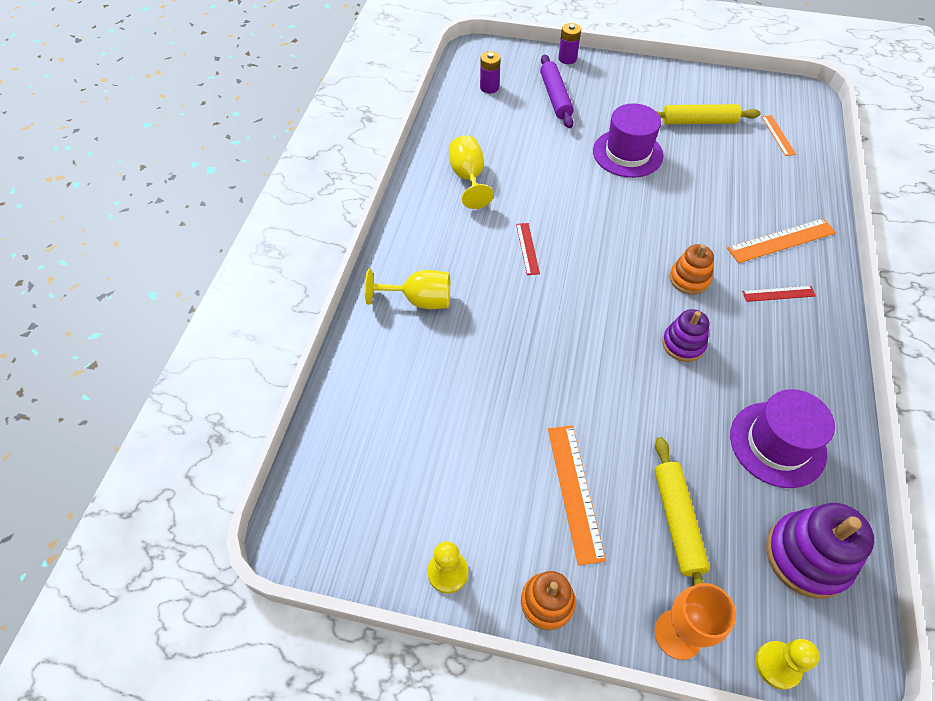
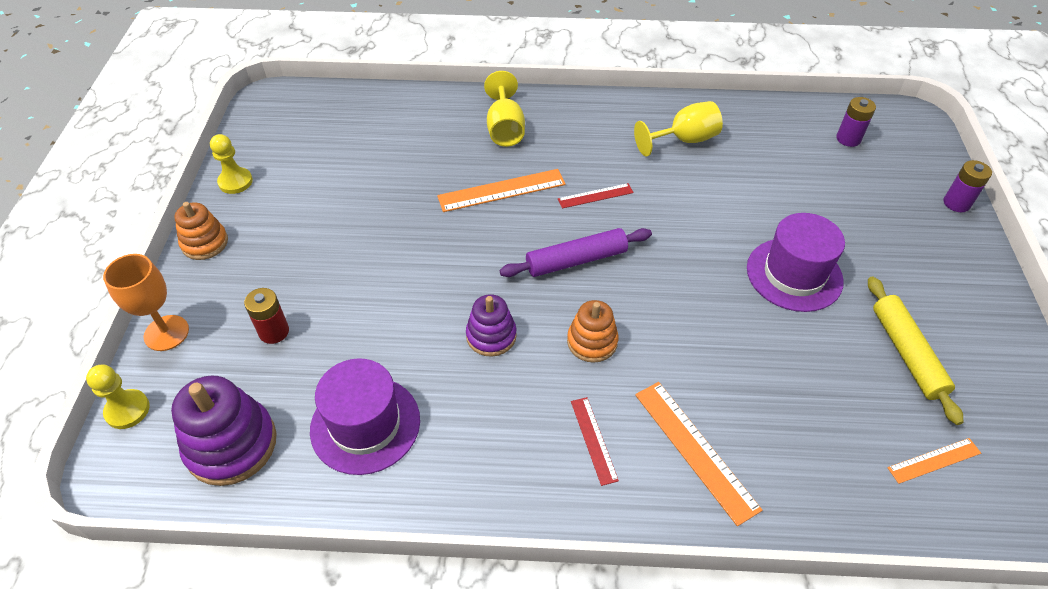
camera: 80 degrees right, 5 degrees down
(555, 97) = (866, 198): purple rolling pin -> purple rolling pin (576, 260)
(575, 491) = (306, 254): orange ruler -> orange ruler (501, 190)
(677, 521) = (274, 331): yellow rolling pin -> red battery

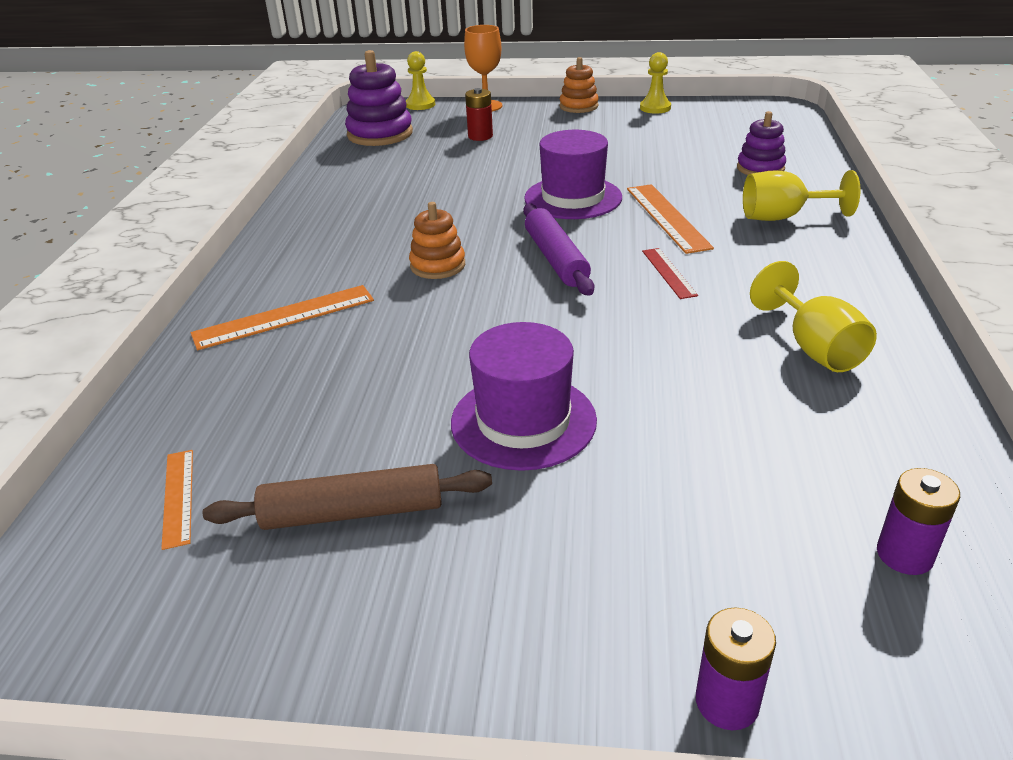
camera: 95 degrees right, 15 degrees down
(365, 424) = (379, 172): purple hat -> purple hat (573, 198)
(491, 336) = (457, 216): purple stacking toy -> purple stacking toy (760, 168)
(594, 440) = (321, 264): red ruler -> none
(906, 353) = (353, 512): yellow rolling pin -> brown rolling pin

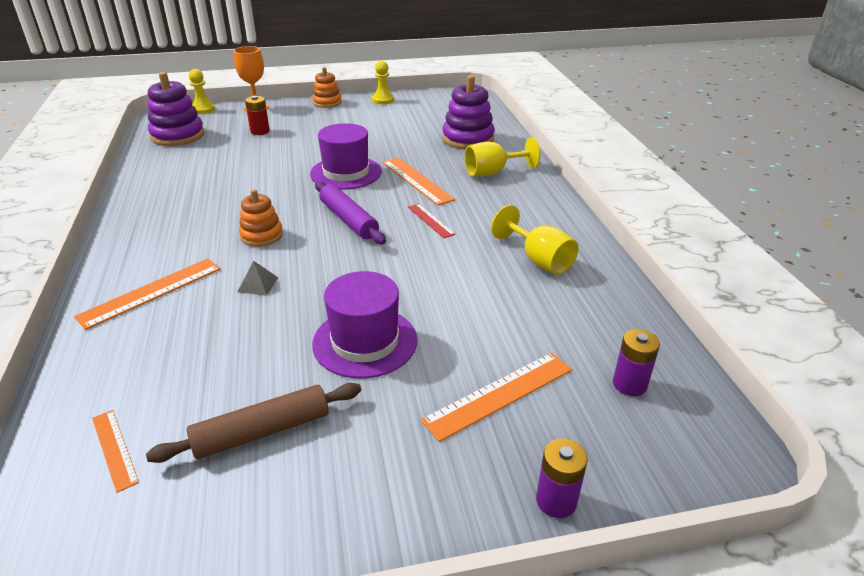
camera: 20 degrees left, 0 degrees up
(412, 326) = (258, 284): none -> grey pyramid
(690, 528) = (499, 394): none -> orange ruler
(760, 168) = (468, 139): purple stacking toy -> purple stacking toy, size x1.61

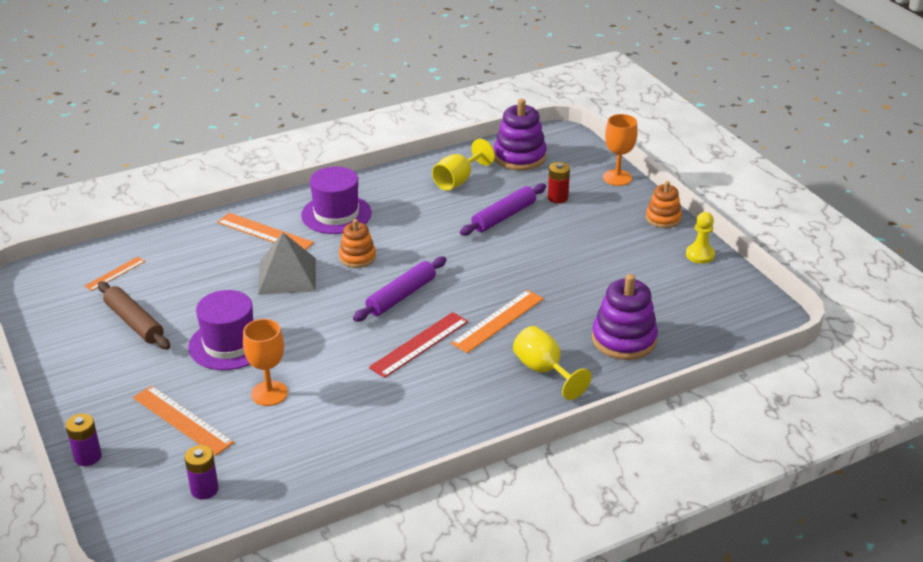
camera: 75 degrees right, 0 degrees up
(203, 109) = (589, 149): yellow pawn -> none
(258, 284) = (287, 276): grey pyramid -> grey pyramid, size x2.27
(264, 156) = (504, 216): none -> purple rolling pin
(346, 173) = (492, 273): purple hat -> purple hat (336, 214)
(430, 220) = (419, 344): red ruler -> red ruler, size x1.69
(471, 319) = (269, 393): none -> orange goblet
(539, 260) = (372, 423): yellow goblet -> yellow goblet (458, 180)

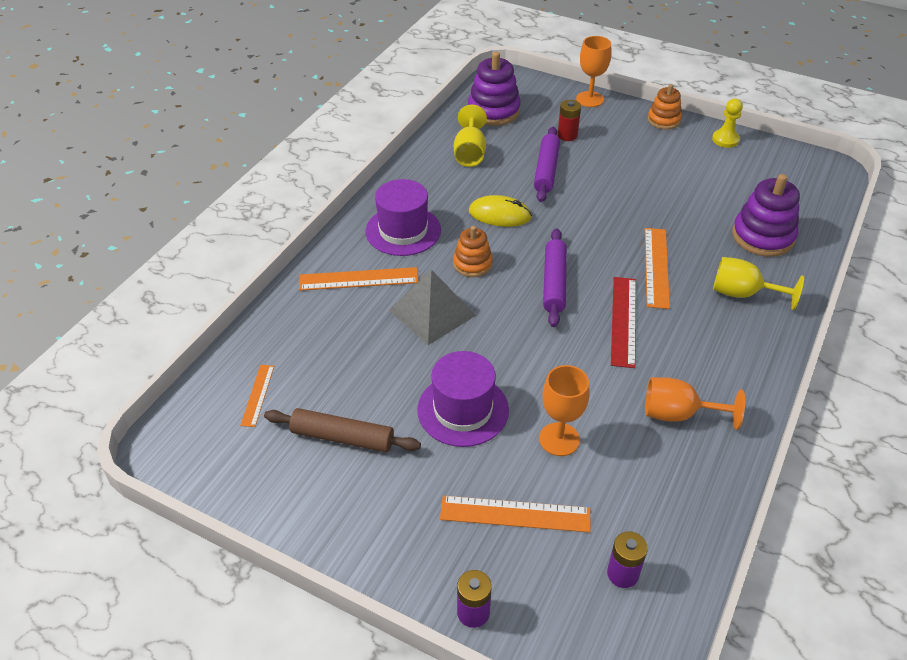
camera: 35 degrees left, 10 degrees up
(375, 422) = (678, 414): none -> orange goblet
(423, 233) = (500, 215): none -> yellow mouse

